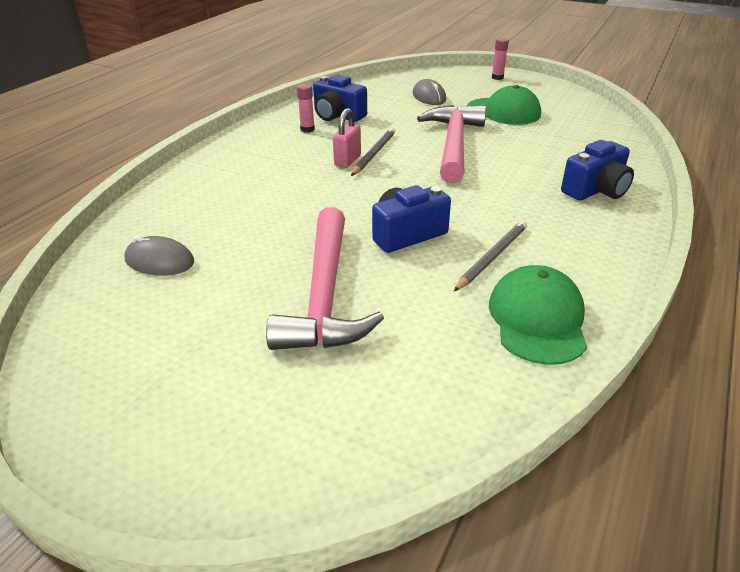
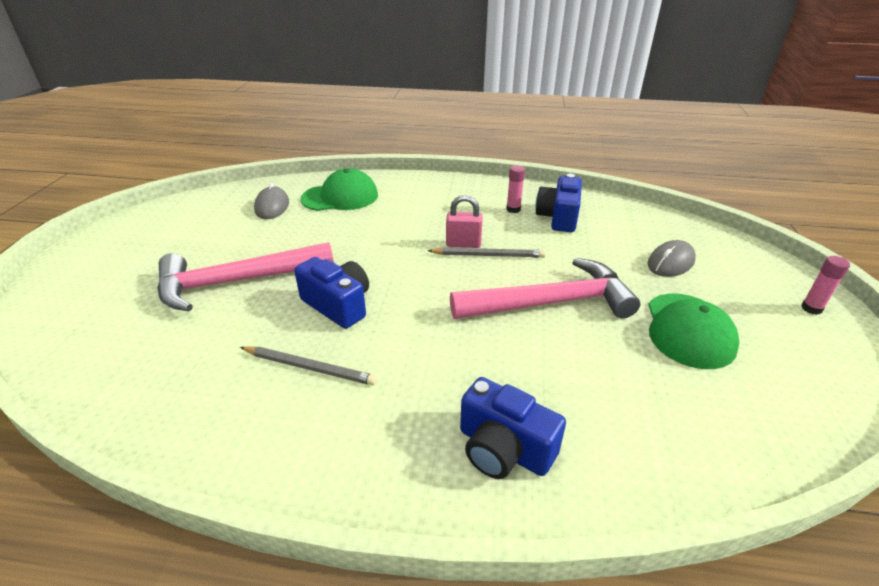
camera: 70 degrees right, 0 degrees up
(537, 319) = (204, 413): green cap -> green cap (340, 197)

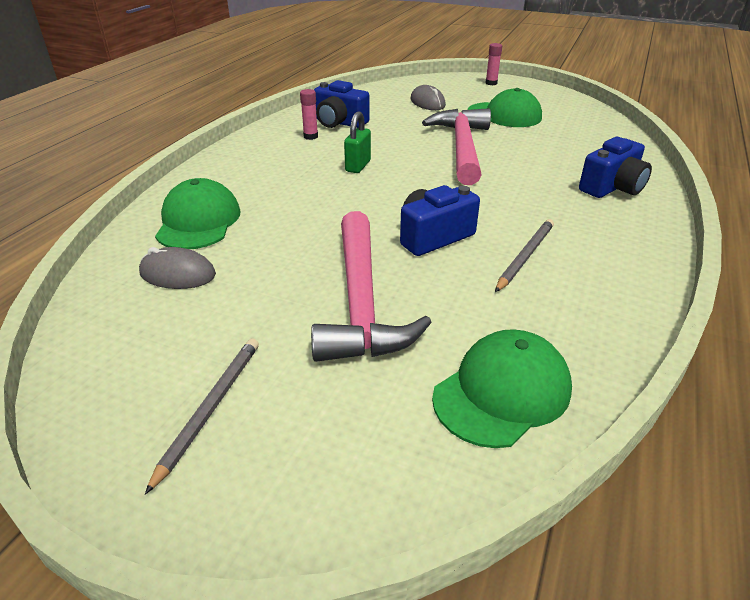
camera: 75 degrees left, 0 degrees up
(116, 363) = (502, 392): none -> green cap
(463, 244) = (358, 166): pink padlock -> green padlock
(488, 255) = (383, 158): grey pencil -> grey pencil (210, 409)

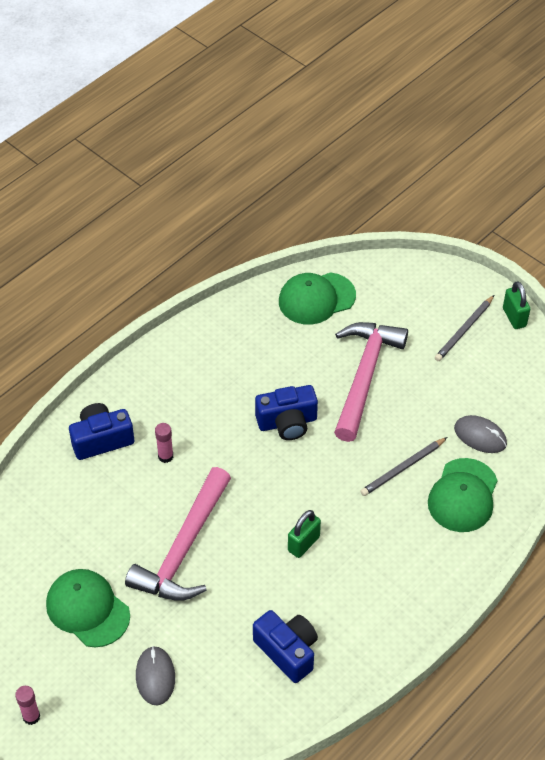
camera: 160 degrees left, 15 degrees up
(103, 463) = (514, 317): none -> green padlock
(310, 136) = (331, 624): pink glue stick -> pink glue stick (165, 456)
(525, 256) = (236, 384): grey pencil -> grey pencil (403, 468)

